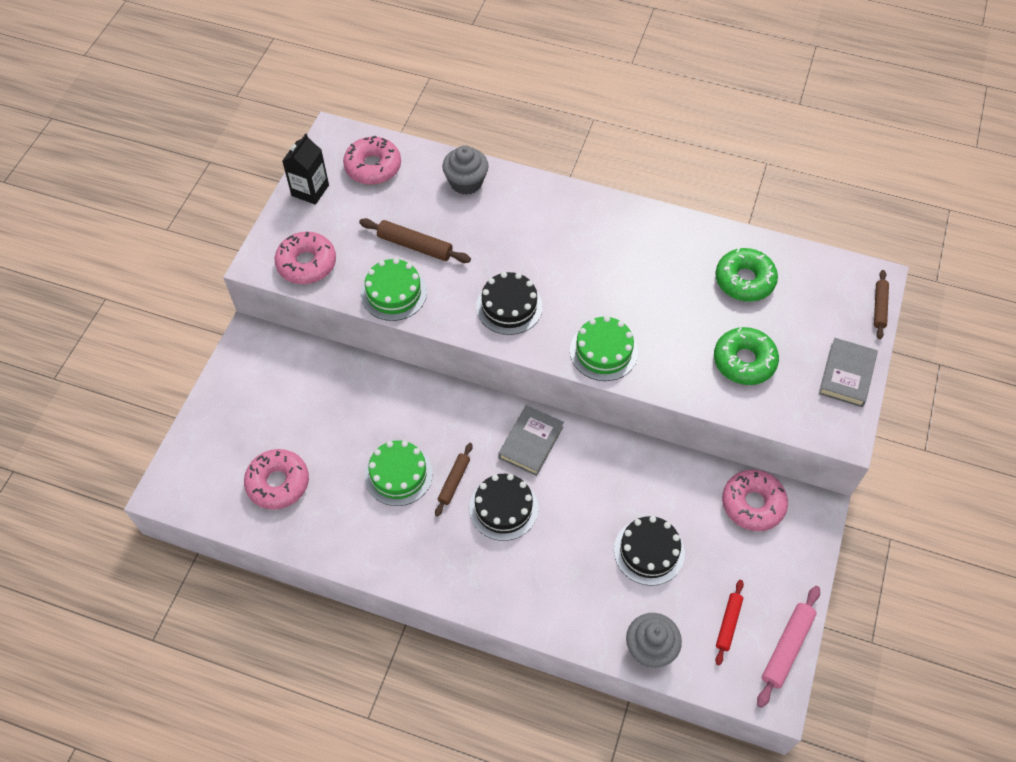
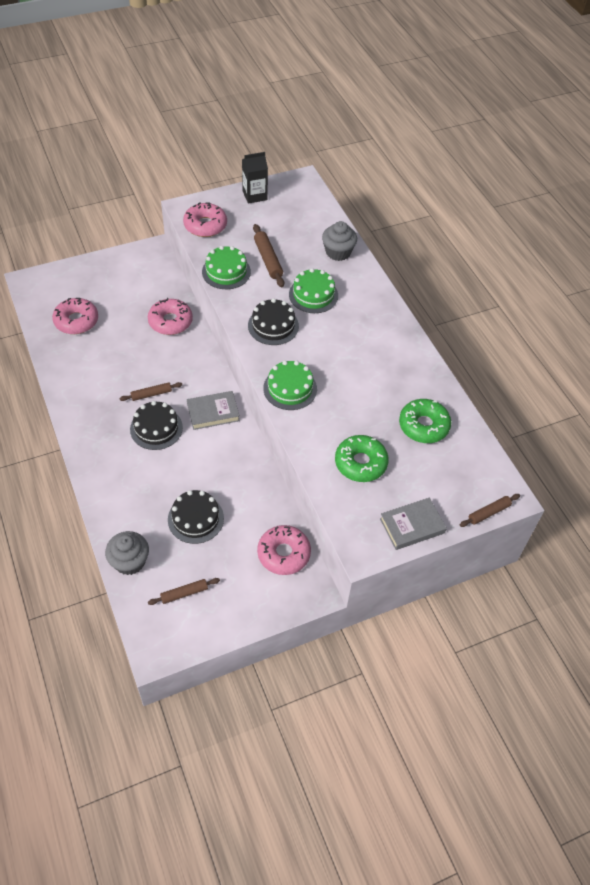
camera: 45 degrees right, 5 degrees down
(373, 167) = (301, 208): pink donut -> pink donut (170, 321)
(398, 474) = (131, 367): green cake -> green cake (313, 295)
(728, 623) = (184, 593): red rolling pin -> brown rolling pin
(787, 648) = (196, 638): pink rolling pin -> none

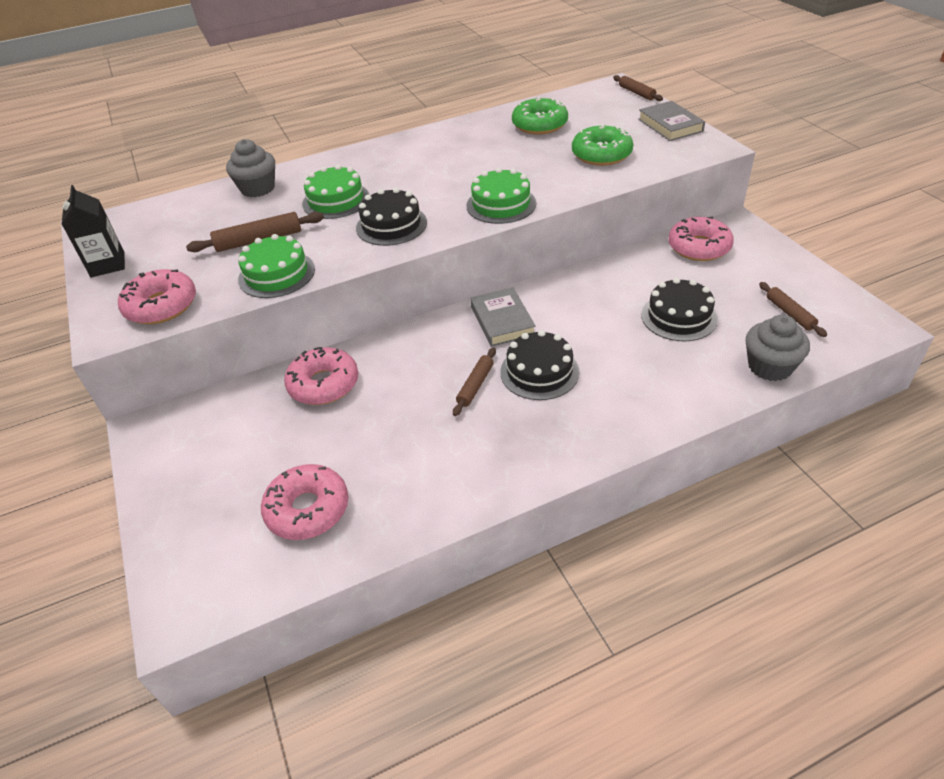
camera: 85 degrees left, 10 degrees down
(151, 394) = (475, 385): brown rolling pin -> brown rolling pin turned 45 degrees clockwise

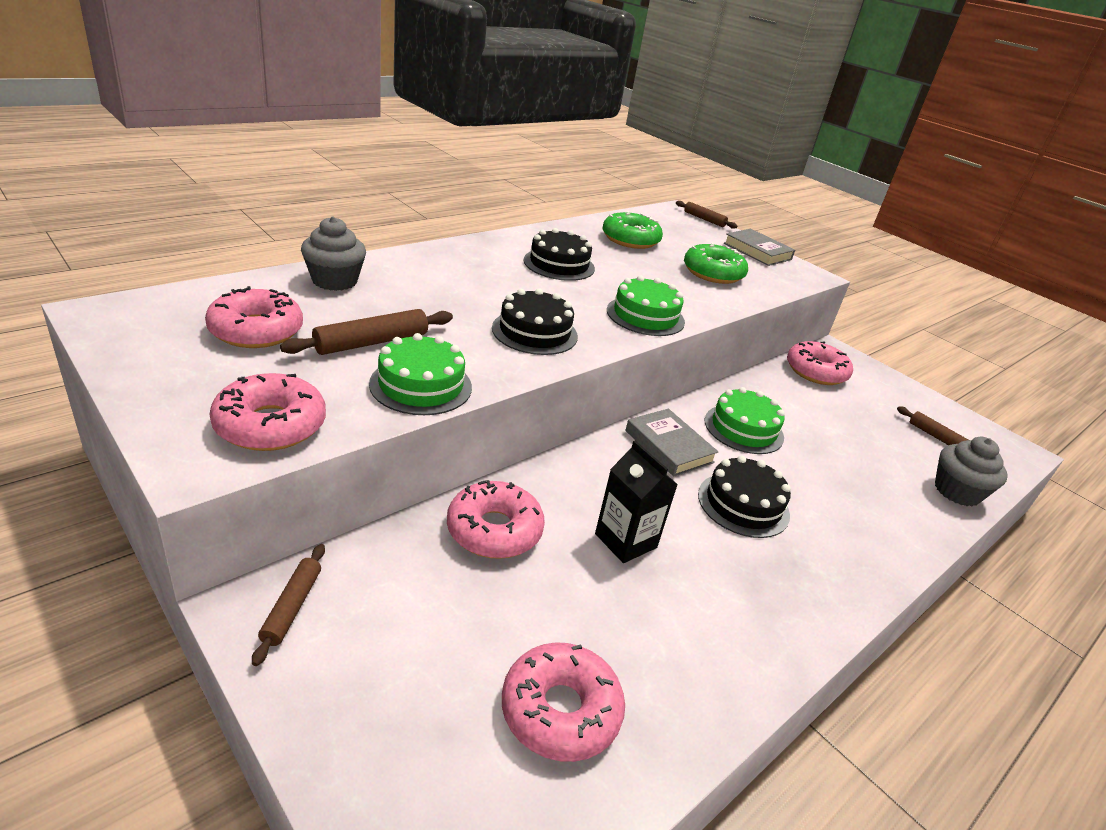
camera: 25 degrees left, 10 degrees down
(107, 265) = (152, 367): black carton -> black carton (625, 541)
(184, 234) = (256, 331): none -> pink donut
(336, 200) = (447, 300): green cake -> green cake (743, 429)
(475, 385) = (683, 523): brown rolling pin -> brown rolling pin (292, 607)
(679, 317) = (843, 441): black cake -> black cake (559, 264)

